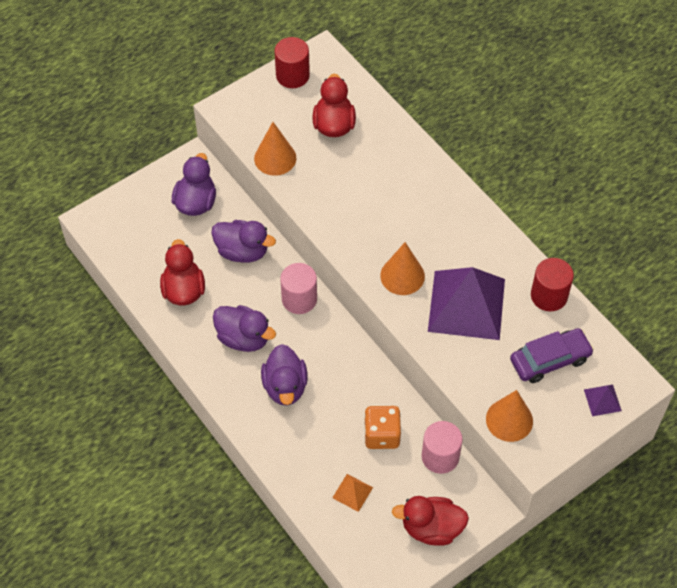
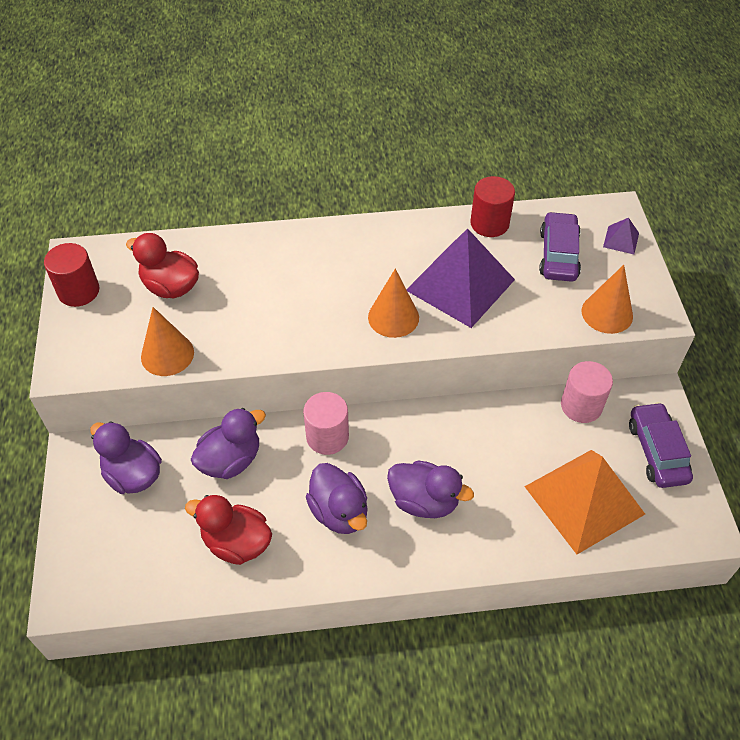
camera: 60 degrees left, 5 degrees down
(243, 338) = (339, 512): purple duck -> purple duck turned 90 degrees clockwise
(352, 492) = (584, 500): orange pyramid -> orange pyramid, size x2.44
(382, 435) = (531, 442): orange dice -> none
(431, 528) = (657, 451): red duck -> purple car

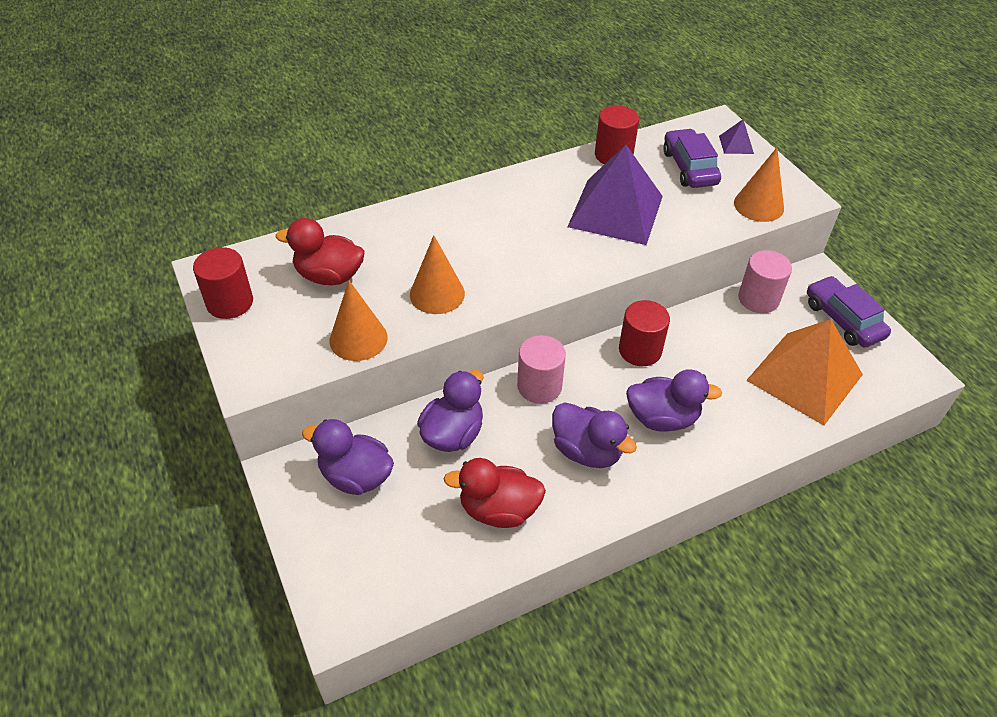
camera: 20 degrees left, 5 degrees down
(393, 317) = (568, 252): orange cone -> orange cone (437, 294)
(437, 427) = (640, 350): none -> red cylinder

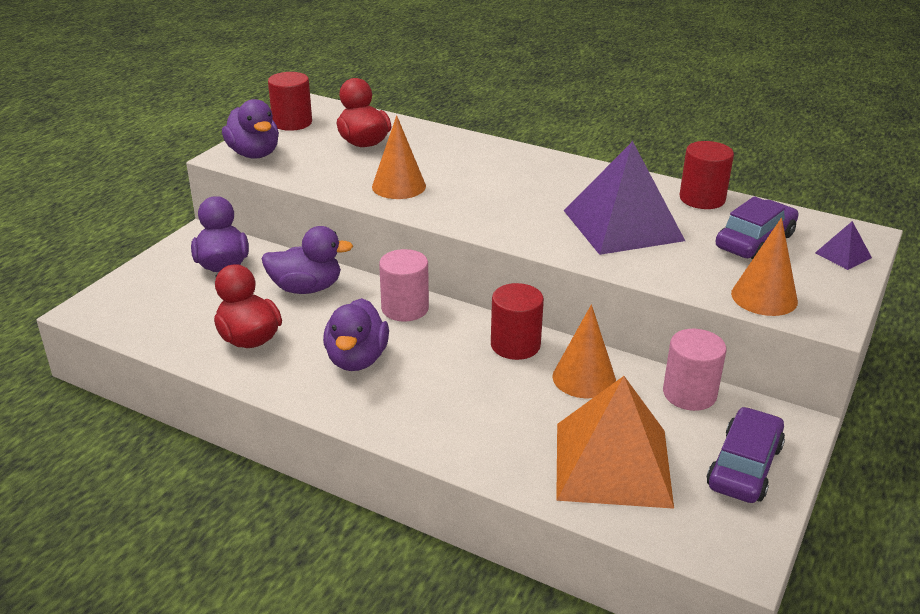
camera: 55 degrees right, 15 degrees down
(358, 339) = (312, 175): orange cone -> orange cone (584, 378)
(662, 418) = (443, 388): purple duck -> purple duck (254, 154)

